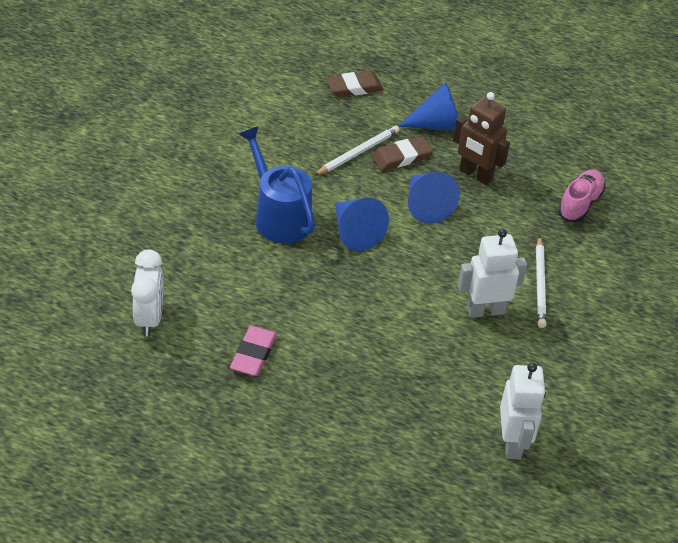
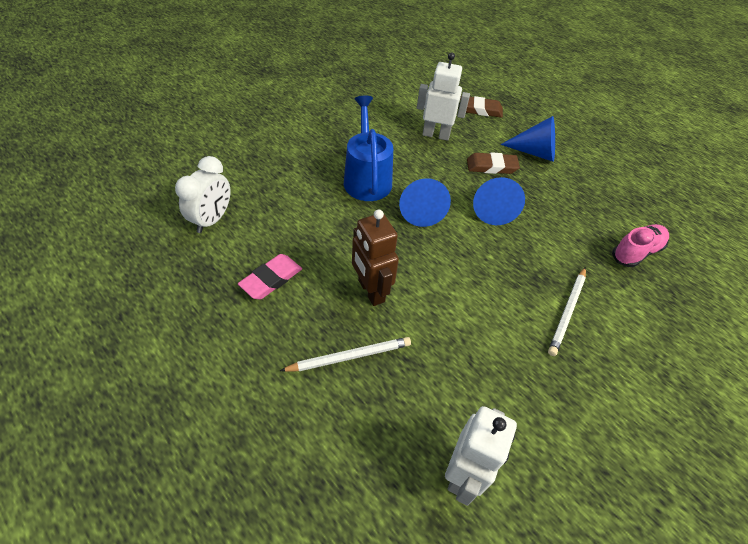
camera: 25 degrees right, 5 degrees up
(358, 153) = (457, 153): white pencil -> white pencil (349, 356)
(475, 175) = (548, 198): brown robot -> brown robot (370, 291)
(485, 310) = (501, 317): white robot -> white robot (436, 135)

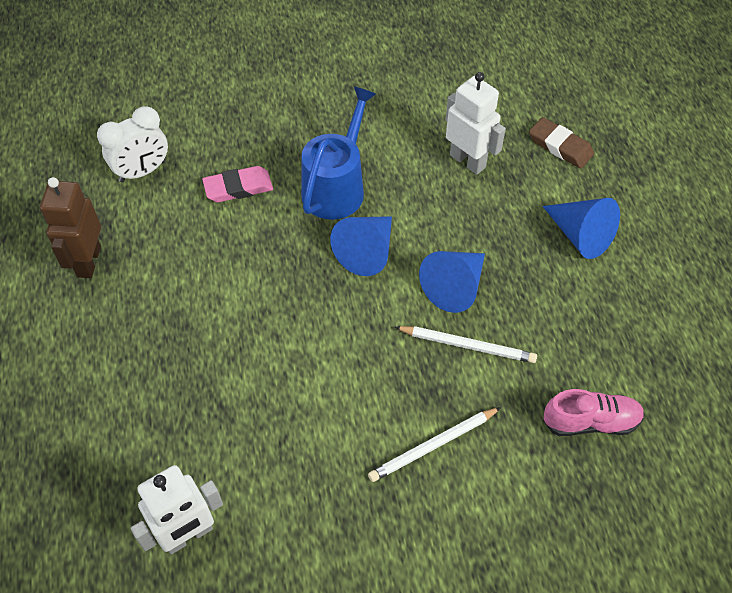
camera: 35 degrees right, 5 degrees up
(271, 279) = (154, 262): pink eraser -> pink eraser (238, 187)
(349, 356) = (170, 375): white pencil -> white pencil (467, 345)
(370, 291) = (240, 320): brown robot -> brown robot (88, 261)
(491, 166) = (503, 232): brown eraser -> none

